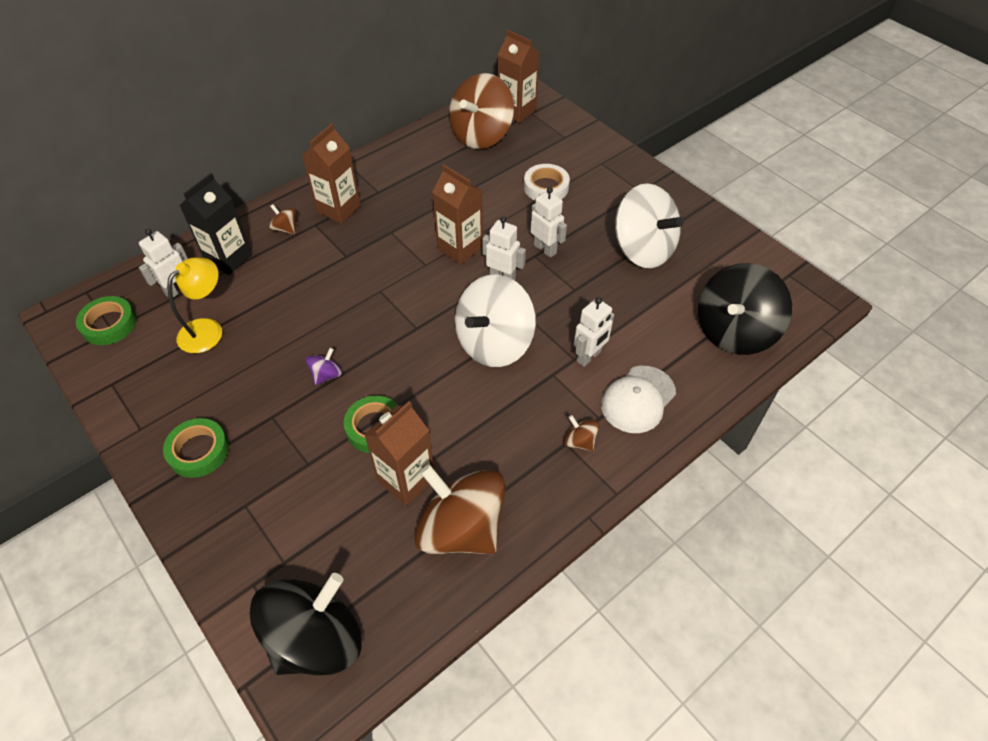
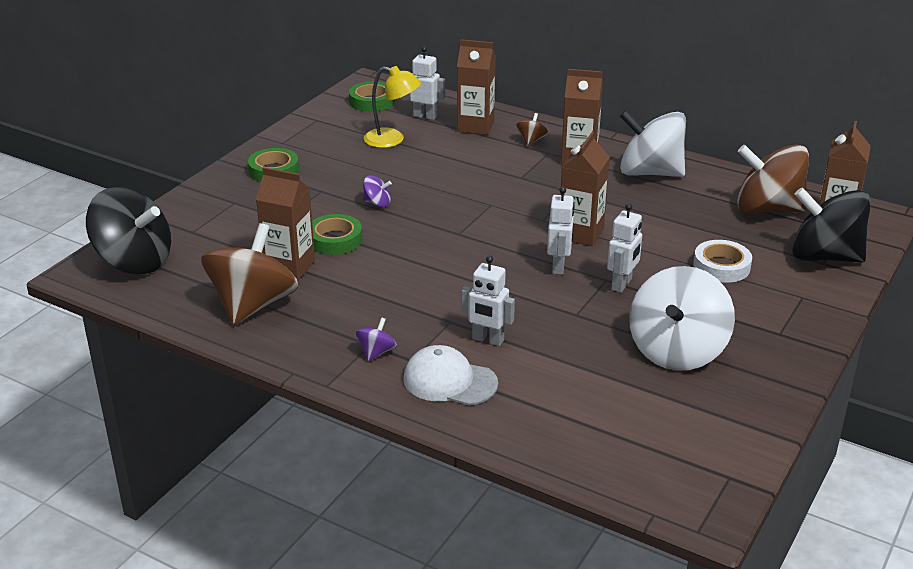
camera: 70 degrees right, 20 degrees down
(229, 258) = (475, 126): black carton -> brown carton
(494, 343) = (468, 279): white spinning top -> white spinning top (650, 172)
(579, 441) = (376, 352): brown spinning top -> purple spinning top
(734, 331) = (594, 439): black spinning top -> black spinning top (824, 256)

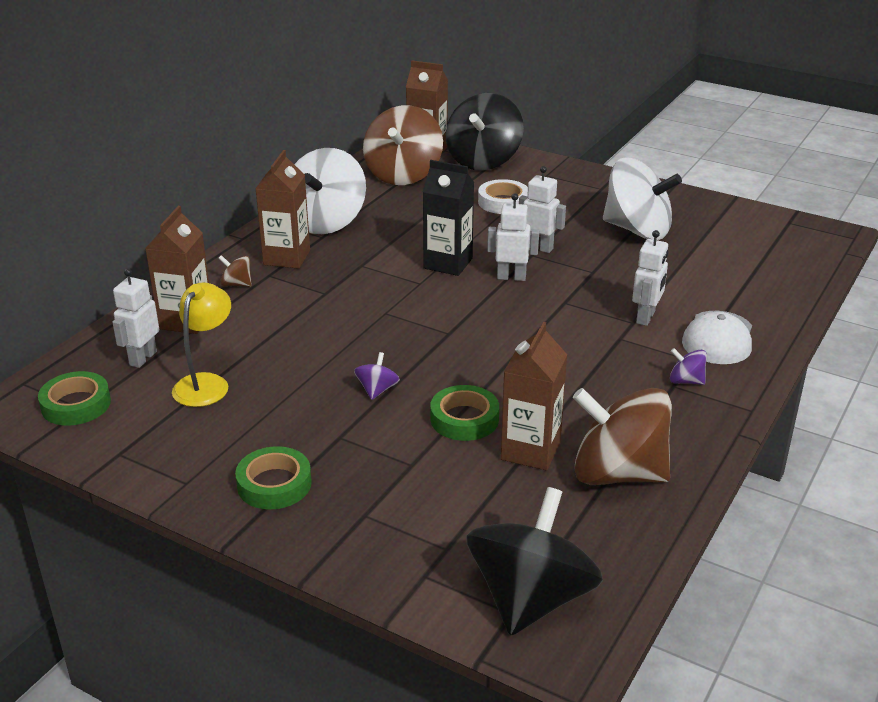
camera: 90 degrees left, 0 degrees up
(581, 233) = (448, 263): brown carton -> black carton

